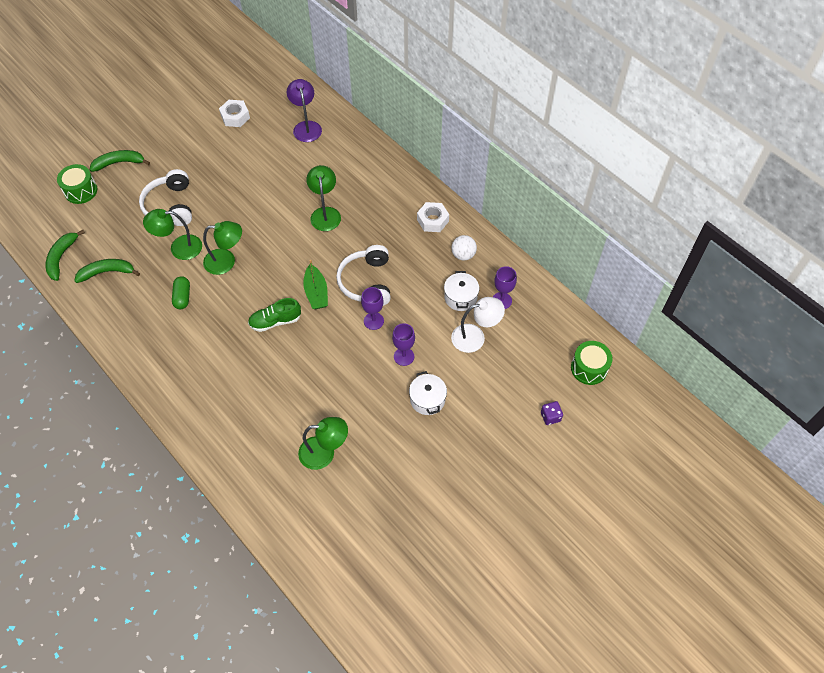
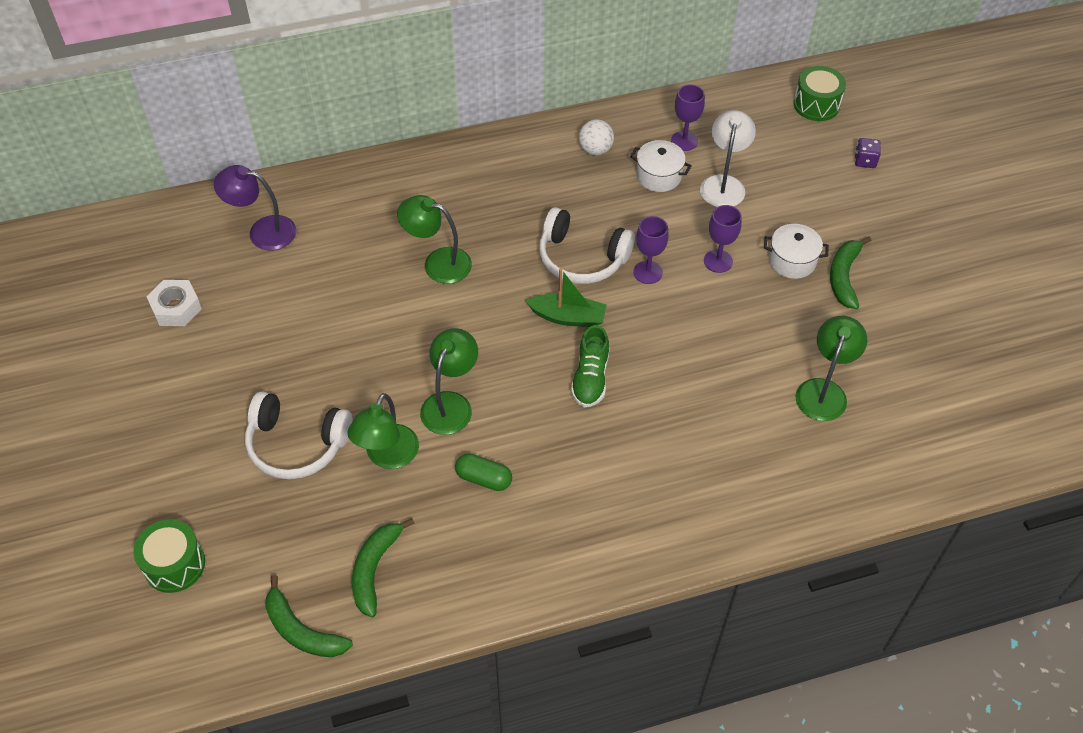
camera: 65 degrees left, 5 degrees down
(119, 163) = (154, 491): green banana -> green banana (844, 276)
(432, 220) = (523, 158): white nut -> none

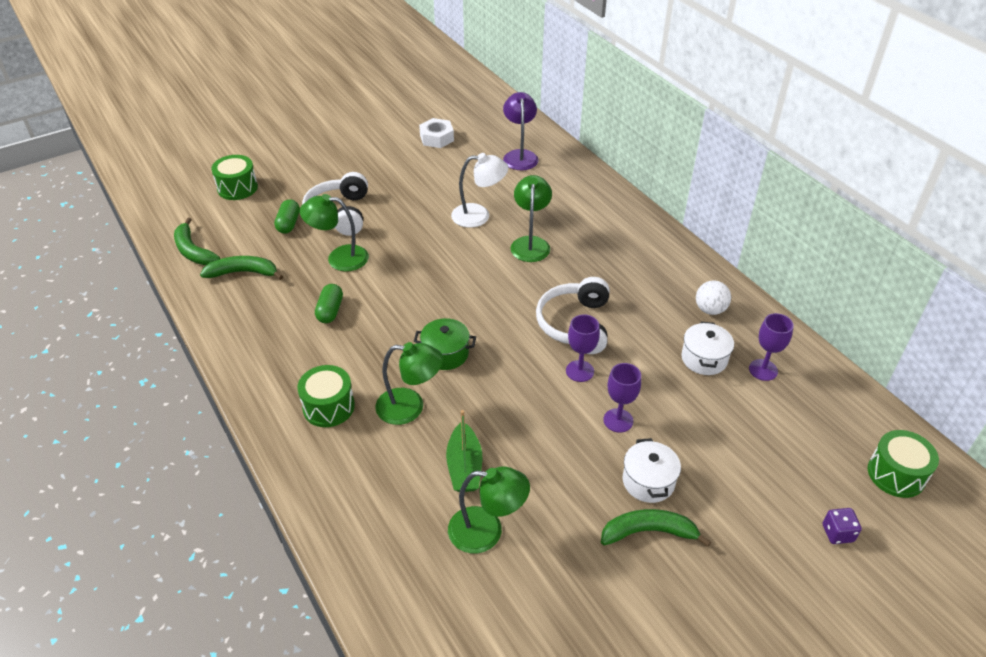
camera: 75 degrees right, 10 degrees down
(291, 506) = (288, 224): none -> green capsule
(301, 630) = (193, 251): green banana -> green banana turned 60 degrees counterclockwise
(450, 404) = (395, 279): green lamp -> green lamp (410, 407)
(568, 317) = (506, 328): green boat -> green boat (464, 466)
(590, 378) = (445, 354): green shoe -> green pot
(638, 499) = (328, 407): none -> green drum
(724, 184) = (723, 409): white lamp -> white lamp (479, 215)

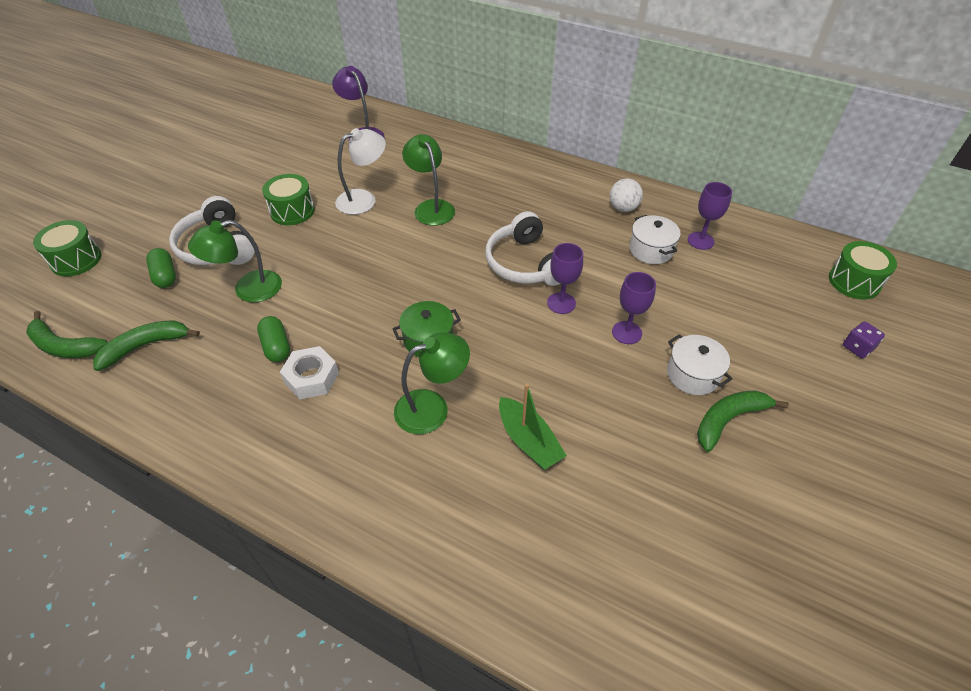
camera: 30 degrees left, 5 degrees up
(328, 407) = (346, 447): green drum -> green drum (292, 211)
(436, 138) = (269, 143): white nut -> white nut (311, 378)
(487, 531) = (597, 494): green lamp -> none

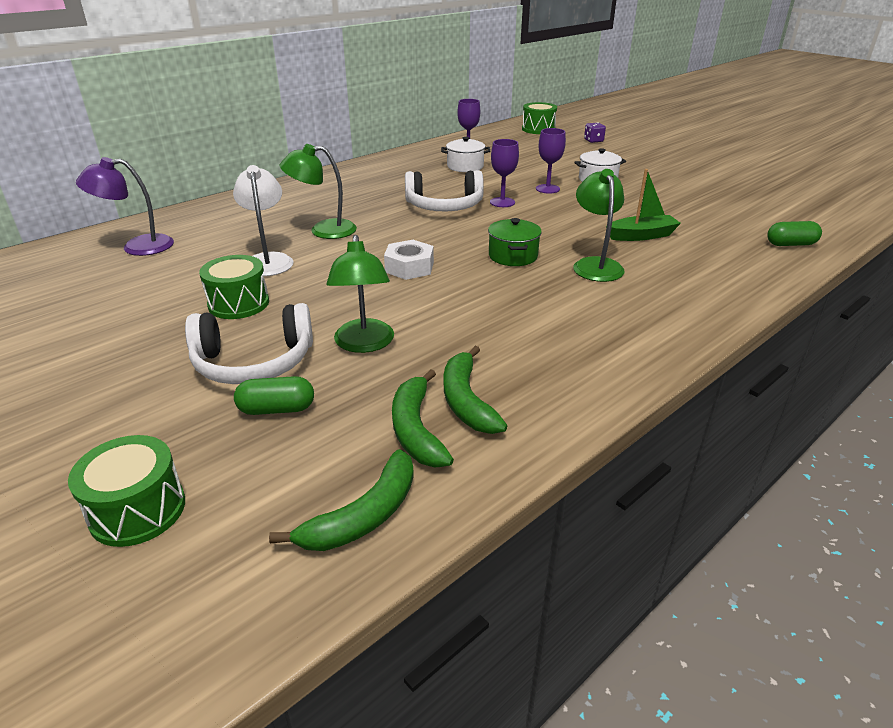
camera: 70 degrees left, 15 degrees down
(276, 347) = (476, 332): green capsule -> green capsule (790, 244)
(311, 378) = (533, 316): white nut -> white nut (409, 267)
(623, 208) = (407, 165): white ball -> none
(729, 420) = (639, 179): green banana -> green banana (466, 400)

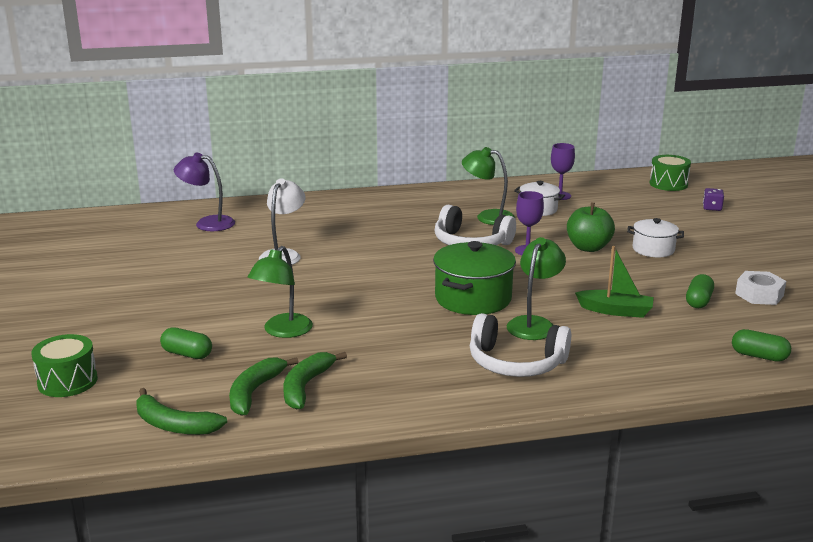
camera: 30 degrees right, 10 degrees down
(238, 303) = (232, 281): green drum -> none
(254, 362) = (202, 322): white headphones -> white headphones (516, 363)
(323, 230) = (348, 241): green lamp -> green lamp (487, 217)
(363, 516) = (173, 425): green banana -> green banana turned 45 degrees clockwise
(409, 267) = (379, 286): white nut -> white nut (759, 295)
(513, 256) = (473, 299): green pot -> green pot, size x1.65
(547, 189) = (588, 248): purple goblet -> green apple
(687, 212) = (698, 301): none -> green capsule

